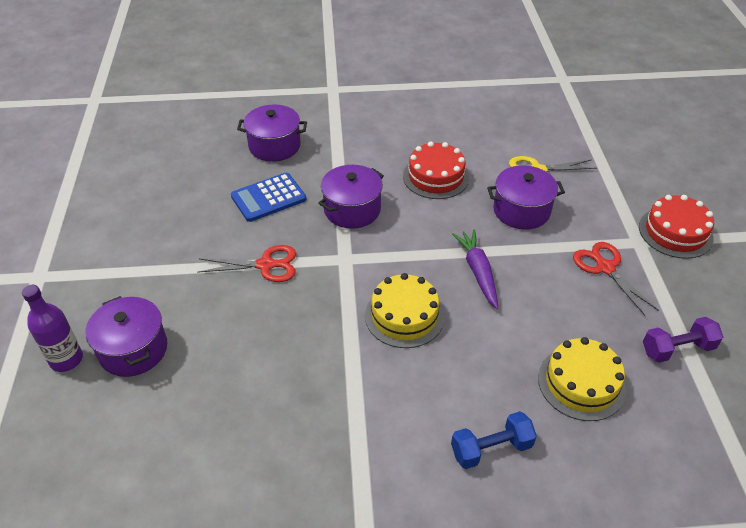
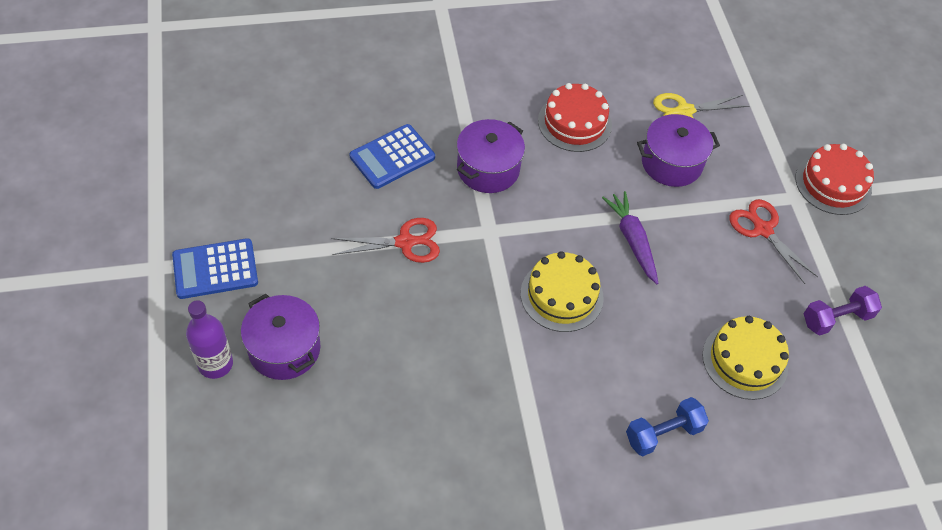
camera: 10 degrees left, 10 degrees up
(90, 280) = (215, 269): none -> blue calculator
(274, 146) = (386, 87): purple pot -> none

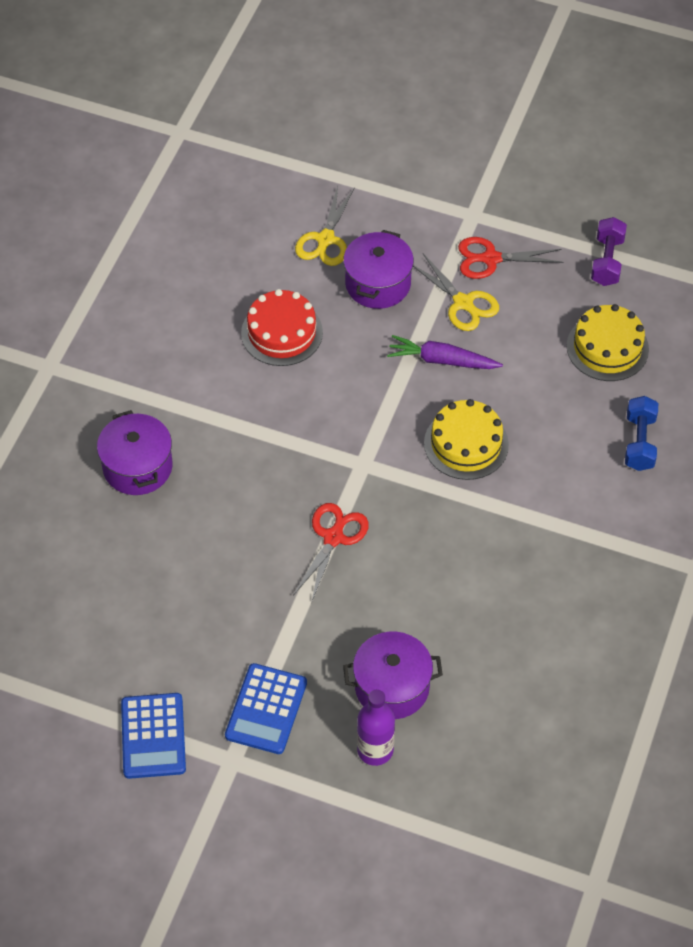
camera: 55 degrees left, 0 degrees up
(392, 157) = (225, 502): blue calculator -> blue calculator (153, 736)
(488, 169) = (291, 430): purple pot -> purple pot (137, 467)
(701, 230) = (463, 303): none -> yellow scissors
(833, 184) = (476, 179): red cake -> none

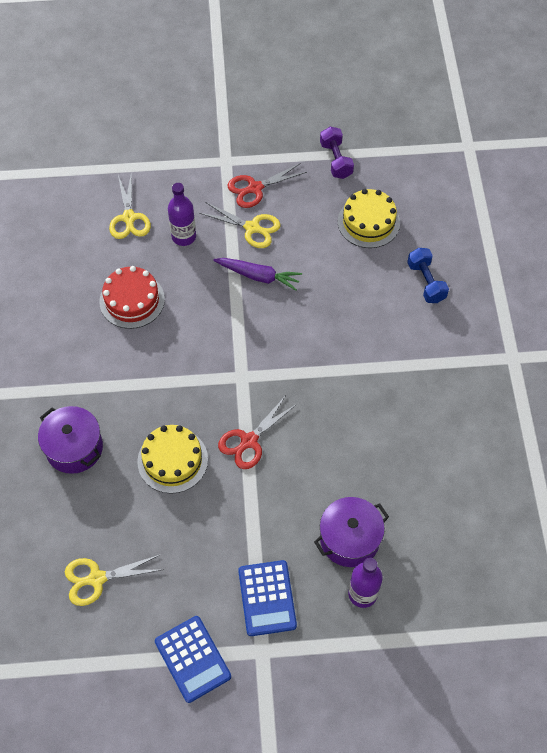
camera: 25 degrees left, 5 degrees up
(93, 612) = (96, 579): none -> yellow scissors
(333, 537) = (249, 441): red scissors -> red scissors turned 135 degrees counterclockwise
(378, 284) = (184, 237): purple pot -> purple bottle
(442, 360) = (258, 276): purple carrot -> purple carrot turned 150 degrees counterclockwise
(466, 444) = (307, 331): yellow cake -> yellow cake (172, 460)

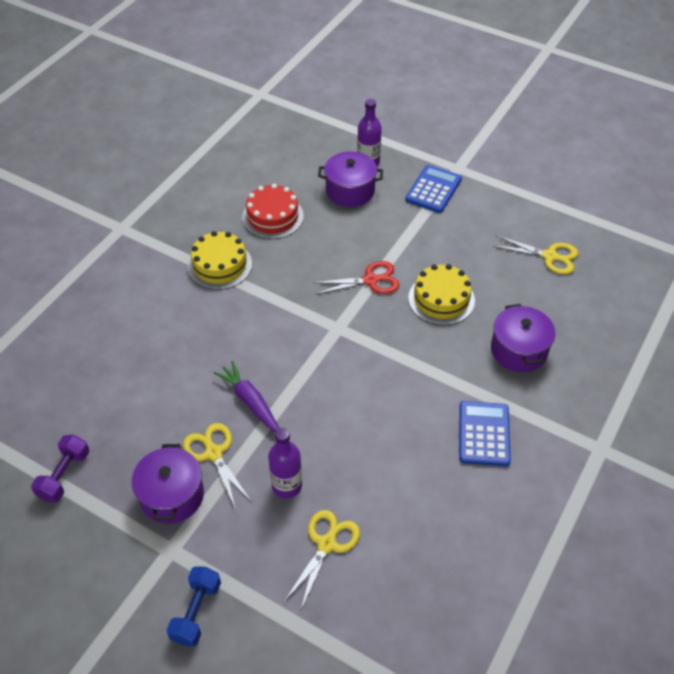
camera: 145 degrees left, 10 degrees down
(132, 300) = (386, 449): red cake -> red cake (273, 217)
(192, 659) = (507, 185): blue calculator -> blue calculator (484, 434)
(254, 188) = (172, 495): red scissors -> purple pot
(368, 222) = (105, 392): yellow cake -> yellow cake (220, 265)
(426, 282) = (118, 313): blue dumbbell -> blue dumbbell (196, 612)

